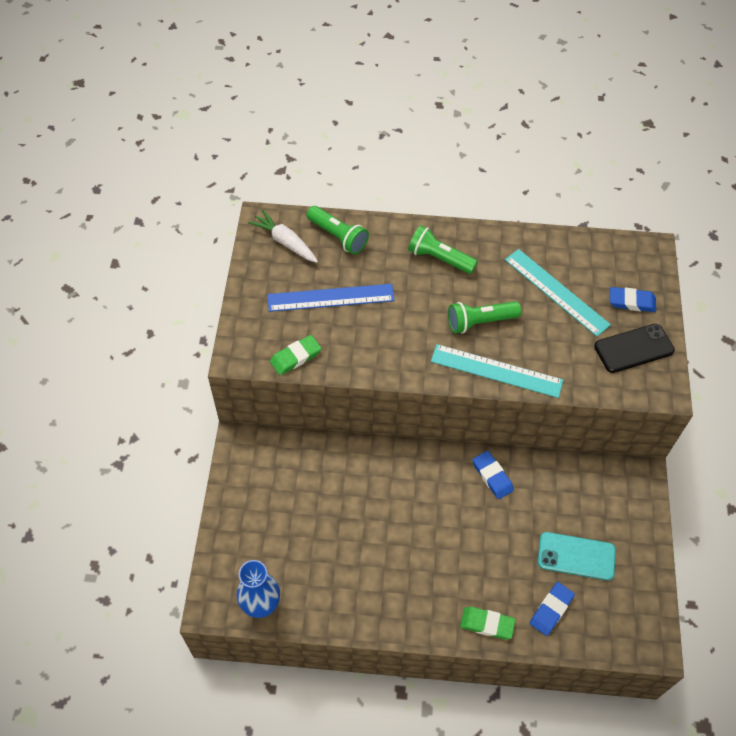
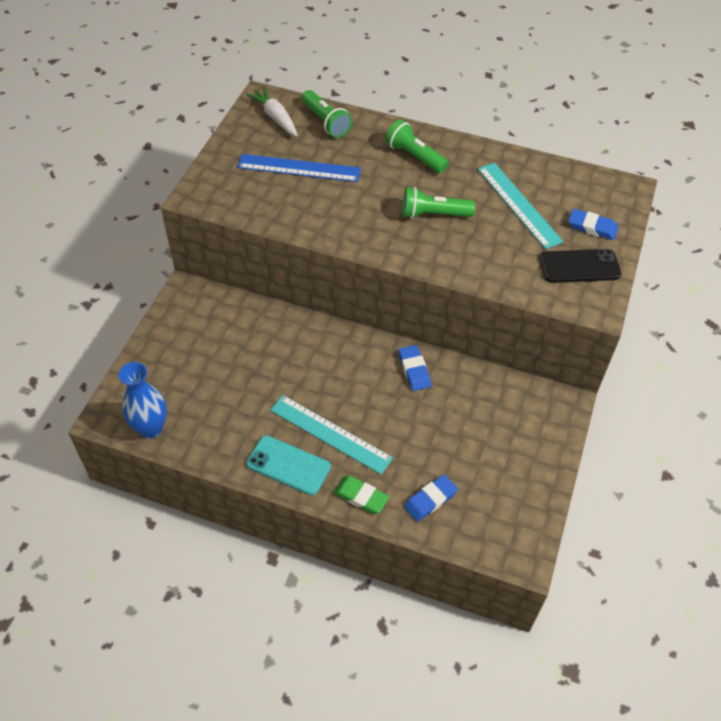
camera: 15 degrees right, 5 degrees down
(295, 357) = (246, 208): green eraser -> none
(496, 371) = (433, 257): turquoise ruler -> turquoise ruler (330, 434)
(576, 556) = (473, 458): turquoise phone -> turquoise phone (288, 465)

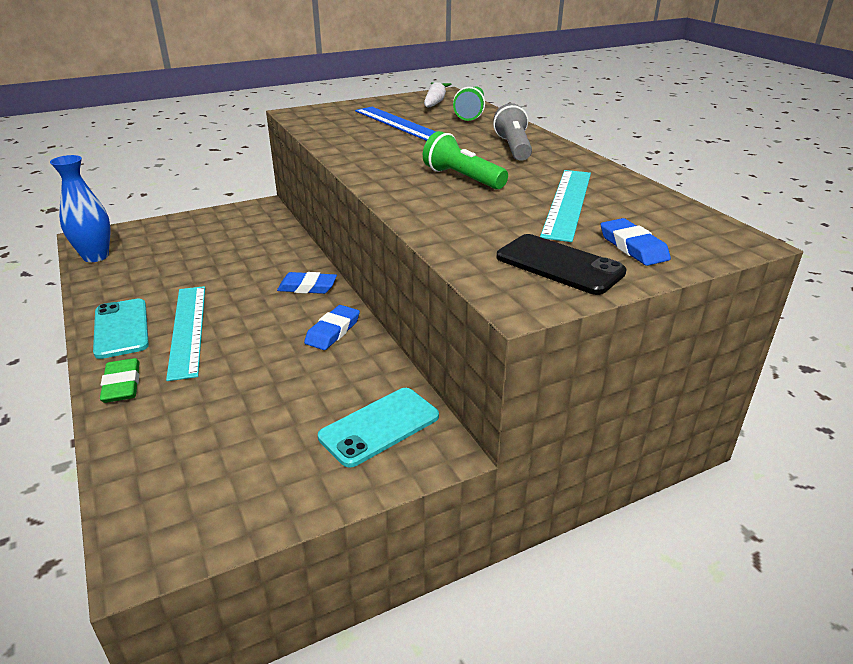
camera: 45 degrees right, 20 degrees down
(414, 156) = (513, 147): green flashlight -> grey flashlight
(430, 500) = (164, 430): blue eraser -> blue eraser (307, 287)
(524, 412) = (379, 426): none -> turquoise phone

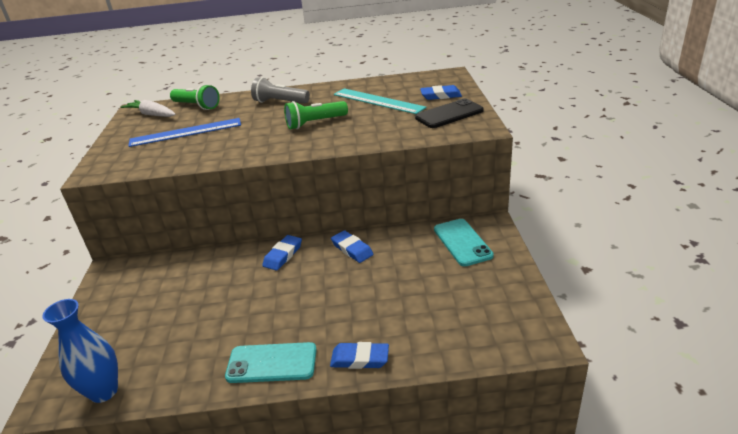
camera: 65 degrees left, 0 degrees up
(122, 384) = (360, 359): green eraser -> blue eraser
(188, 329) = (301, 321): turquoise ruler -> none

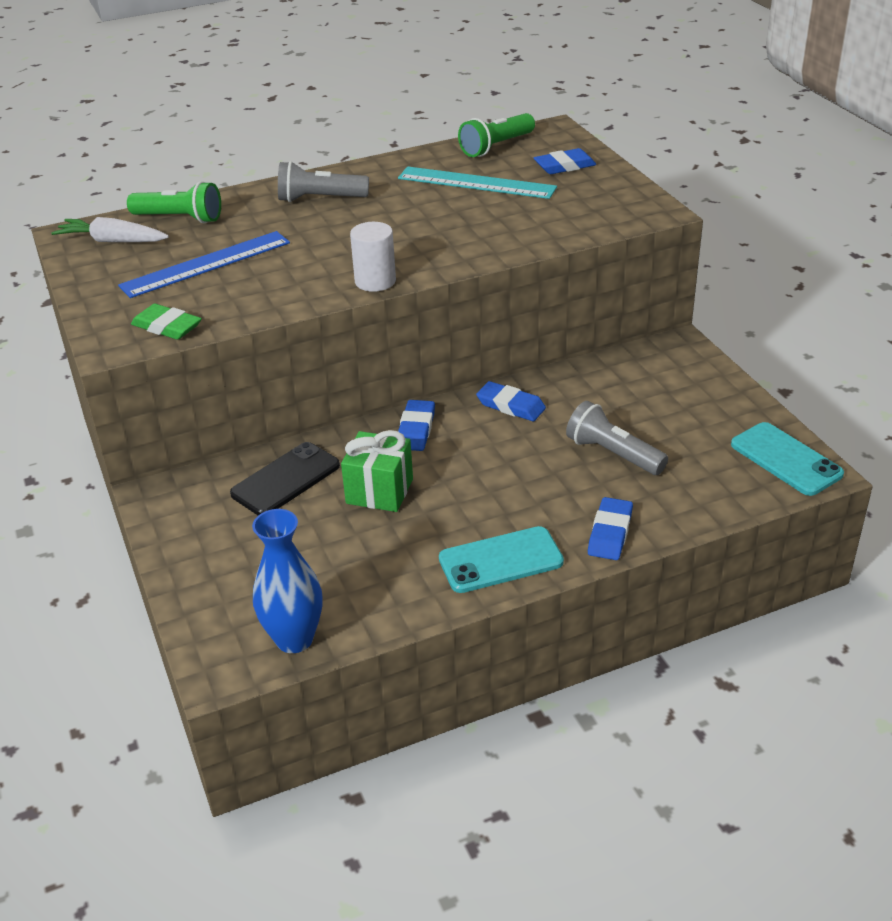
camera: 20 degrees left, 5 degrees up
(130, 166) = (167, 327): none -> green eraser
(232, 294) = (379, 491): none -> green gift
(268, 153) = (375, 281): none -> white cylinder
(315, 123) = (407, 227): green flashlight -> green flashlight (496, 147)
(360, 359) = (610, 533): blue eraser -> blue eraser turned 60 degrees counterclockwise
(398, 296) = (613, 454): none -> grey flashlight
(449, 114) = (597, 194): black phone -> black phone (286, 480)
(462, 242) = (655, 373): turquoise phone -> turquoise phone (785, 459)

